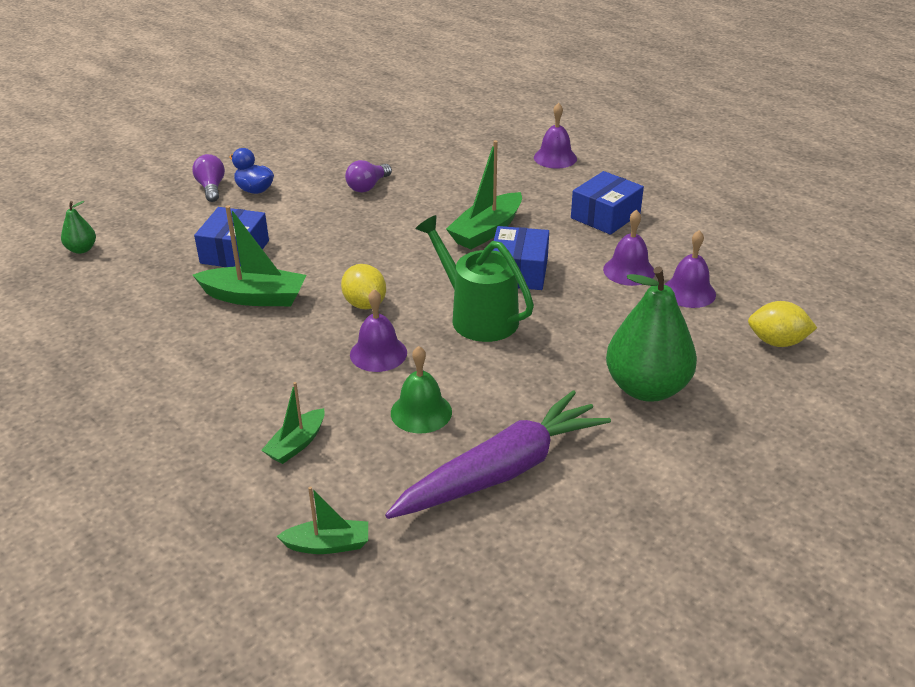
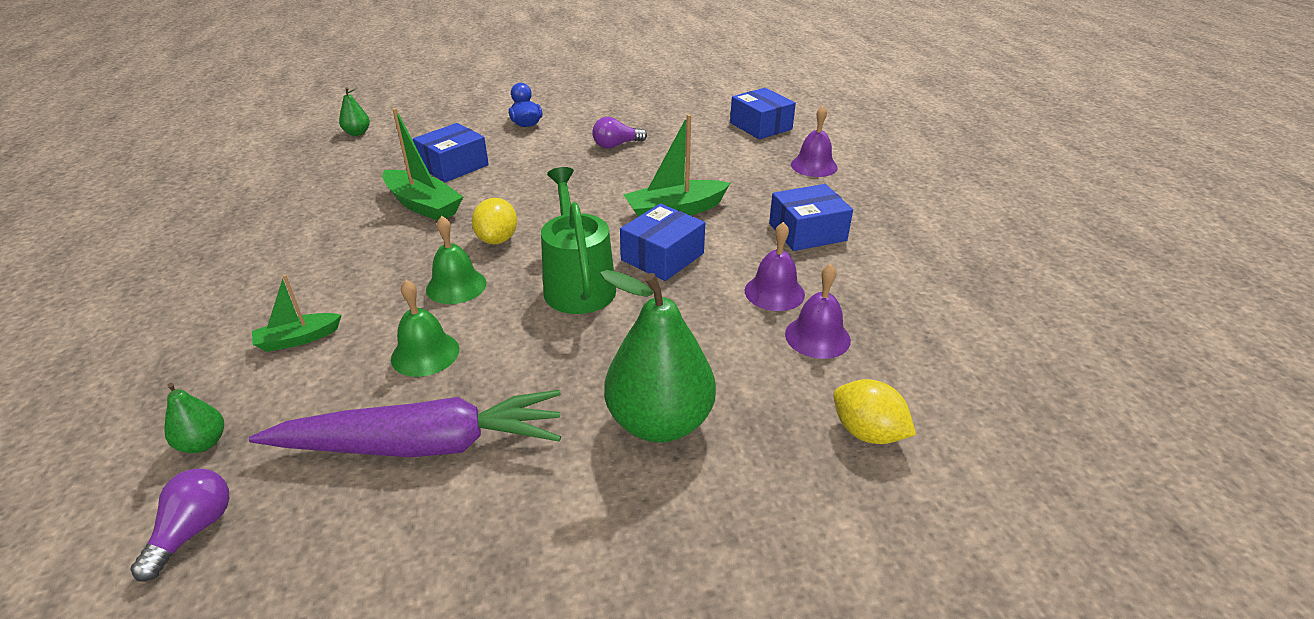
camera: 30 degrees right, 0 degrees up
(211, 188) = (497, 114): purple light bulb -> purple light bulb (194, 530)
(327, 545) = (203, 443): green boat -> green pear
(378, 353) = (456, 286): purple bell -> green bell
(475, 133) = (761, 126): none -> blue box

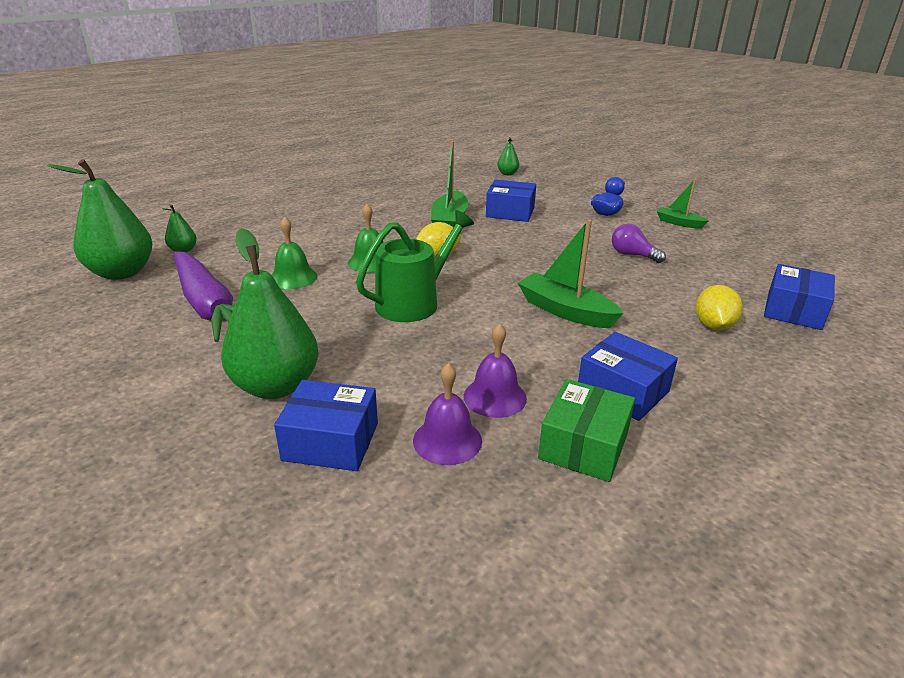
camera: 60 degrees right, 5 degrees down
(194, 530) = (122, 273): purple light bulb -> green pear
(298, 339) = (280, 239): green boat -> green boat (679, 223)
(662, 257) = (488, 325): blue box -> blue box (331, 441)
(814, 166) = (764, 363): purple bell -> none
(861, 274) = (583, 445): none -> green box
(867, 432) = (324, 506): yellow lemon -> yellow lemon (713, 326)

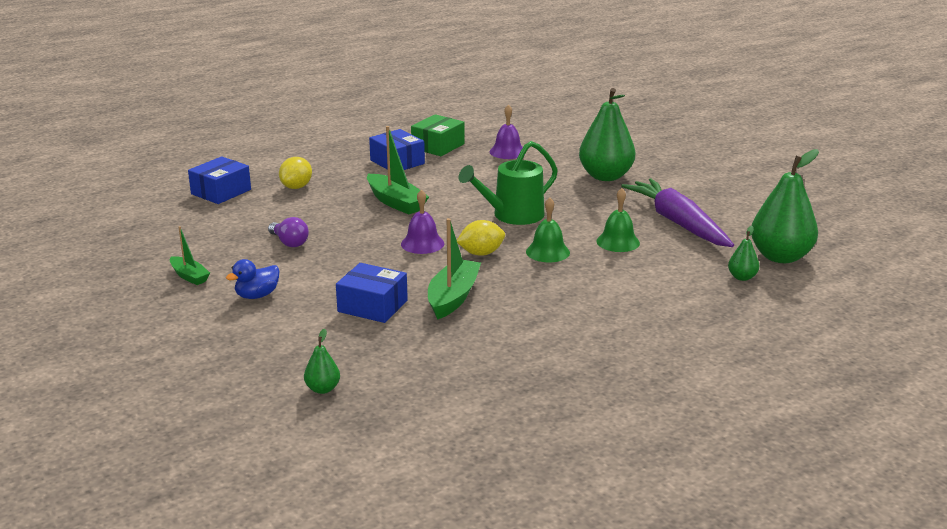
camera: 170 degrees left, 5 degrees down
(331, 441) = (568, 155): blue box -> none
(495, 397) = (474, 164): purple bell -> purple bell (422, 243)

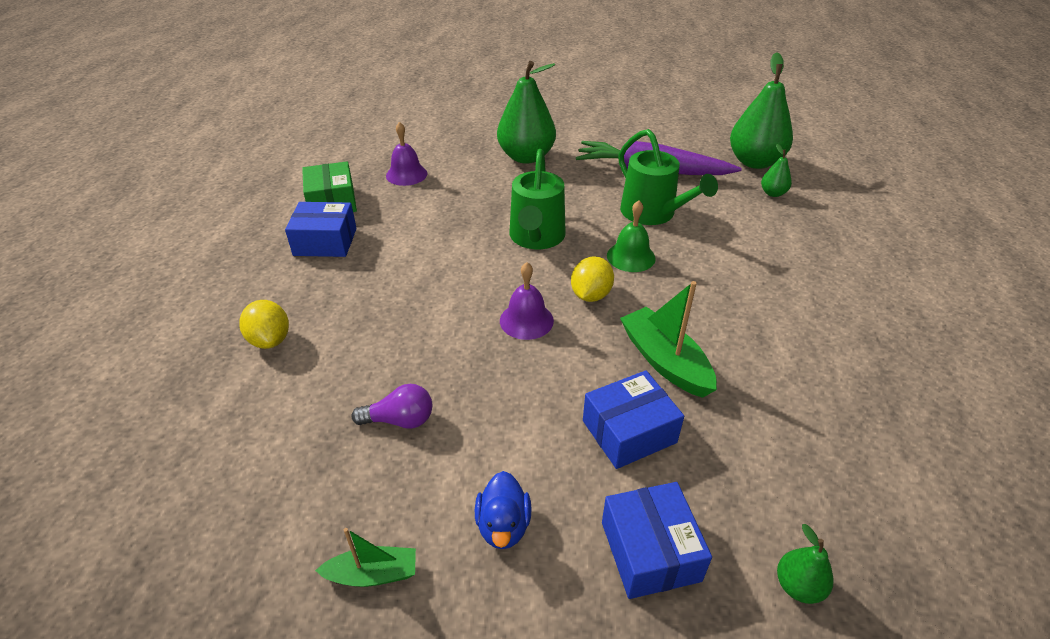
camera: 50 degrees left, 15 degrees up
(221, 192) = (181, 411): blue box -> blue box (650, 551)
(395, 202) = (412, 289): green boat -> none
(618, 242) = (652, 213): green bell -> green watering can

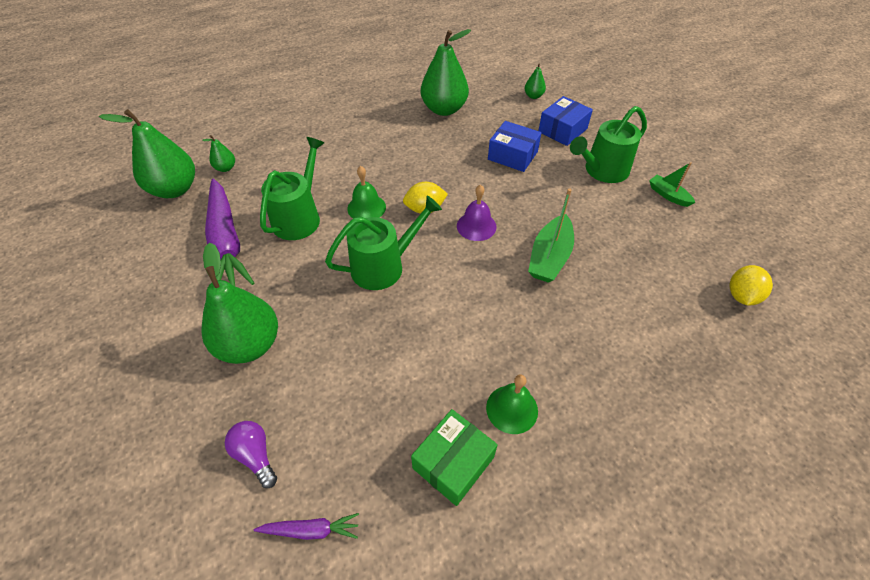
camera: 125 degrees left, 10 degrees up
(270, 340) = (629, 345): yellow lemon -> yellow lemon (741, 296)
(325, 242) = (512, 409): blue box -> green bell
(372, 146) = (311, 530): none -> purple carrot
(400, 420) = (600, 235): purple light bulb -> purple light bulb (255, 455)
(406, 174) = (353, 432): purple bell -> none
(503, 525) = (602, 171): blue duck -> green watering can
(665, 361) = (453, 160): green boat -> green boat (550, 257)
(811, 417) = (444, 109): none -> green pear

